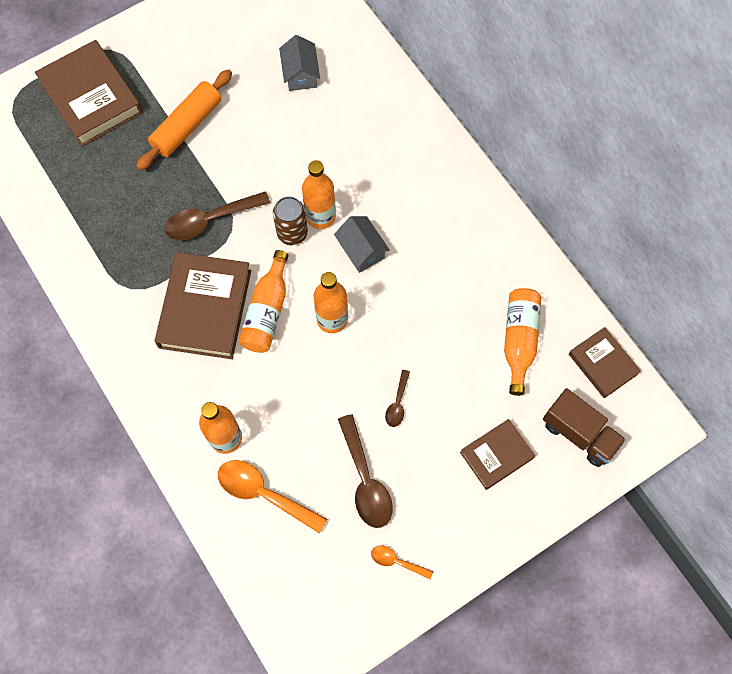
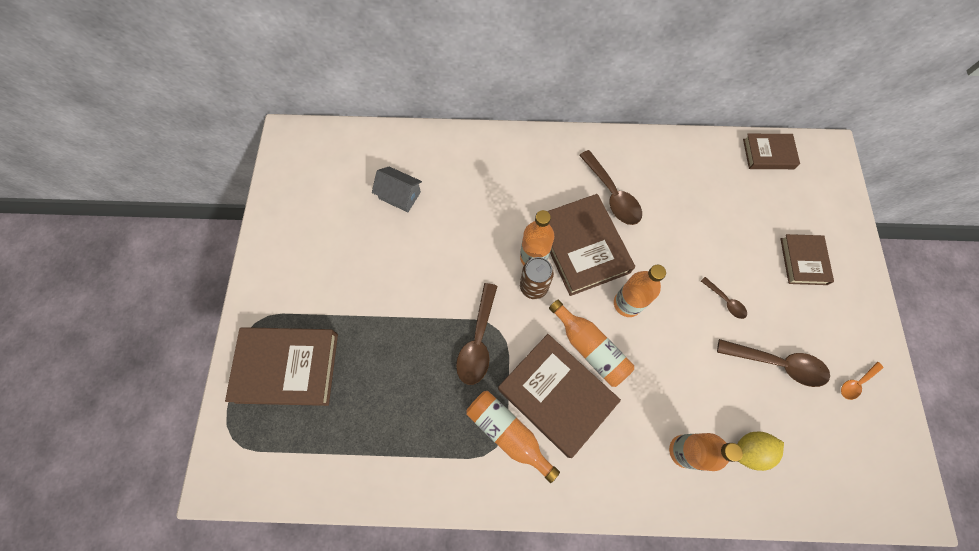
camera: 55 degrees left, 0 degrees up
(187, 126) = (378, 306): orange rolling pin -> none
(263, 493) = (750, 450): orange spoon -> yellow lemon
(361, 250) = (582, 247): grey house -> brown book
(437, 245) = (612, 195): none -> brown spoon
(519, 340) = (721, 191): orange bottle -> orange bottle (508, 433)
(579, 433) = (813, 200): brown truck -> none

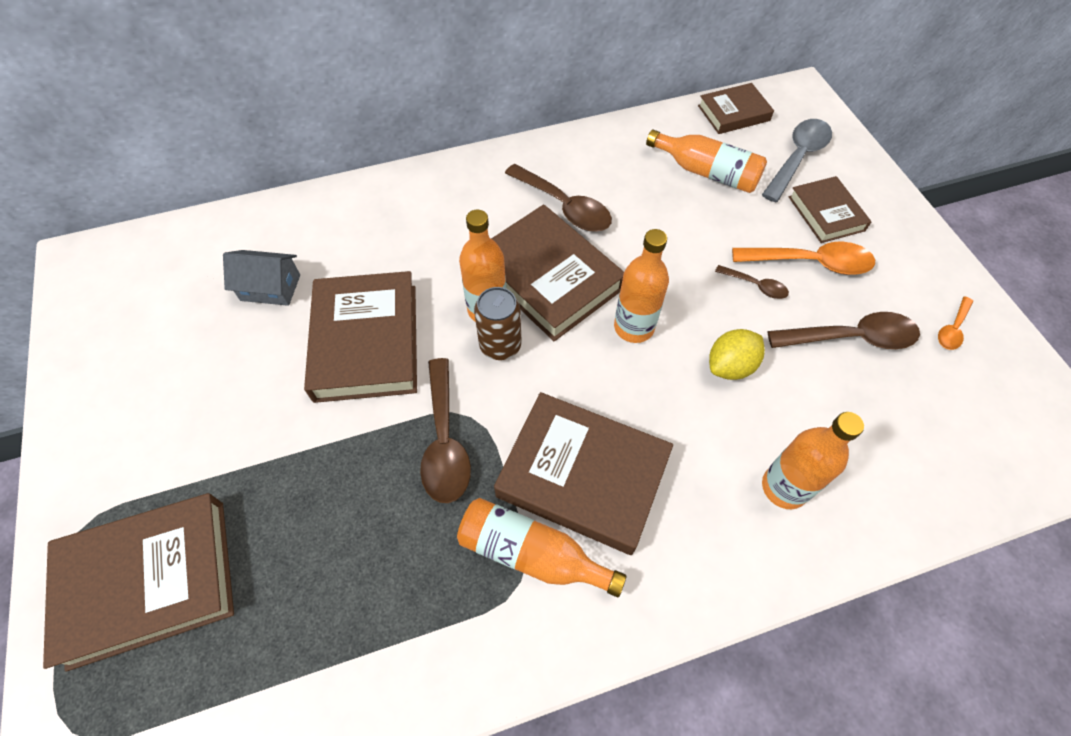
camera: 20 degrees left, 10 degrees down
(449, 255) = (366, 342): none -> brown book
(590, 348) = (606, 398): orange bottle -> orange bottle (707, 172)
(750, 450) = (867, 455): yellow lemon -> yellow lemon (730, 366)
(774, 297) = (811, 263): none -> orange spoon
(802, 208) = (797, 158): none -> grey spoon

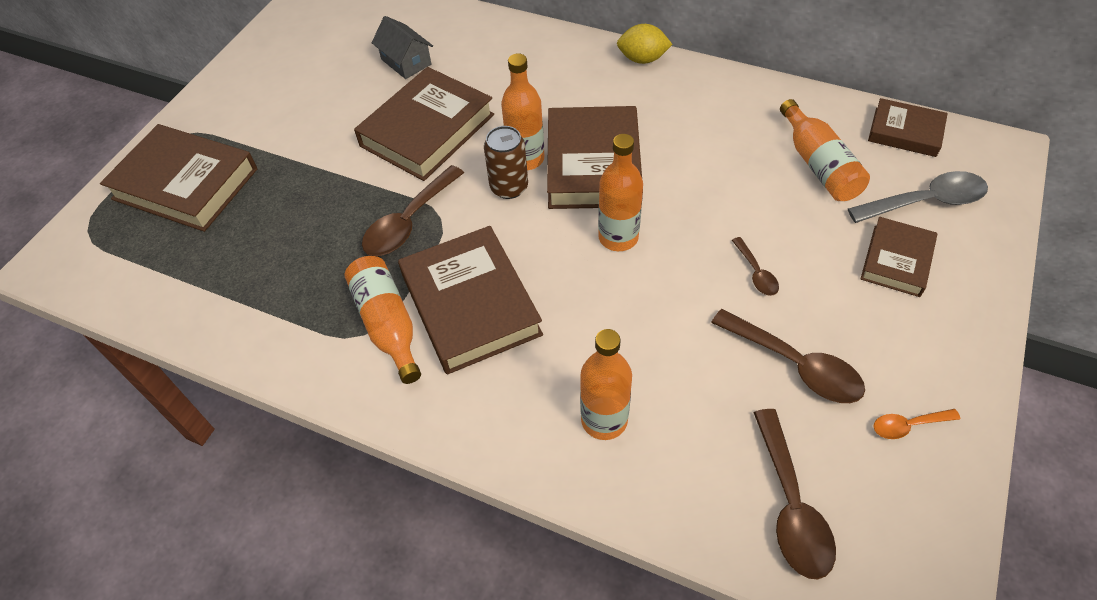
camera: 45 degrees right, 5 degrees down
(564, 207) = (663, 123): brown spoon -> brown spoon (791, 506)
(730, 366) = (662, 313): yellow lemon -> yellow lemon (642, 59)
(811, 263) = (830, 288): orange spoon -> none

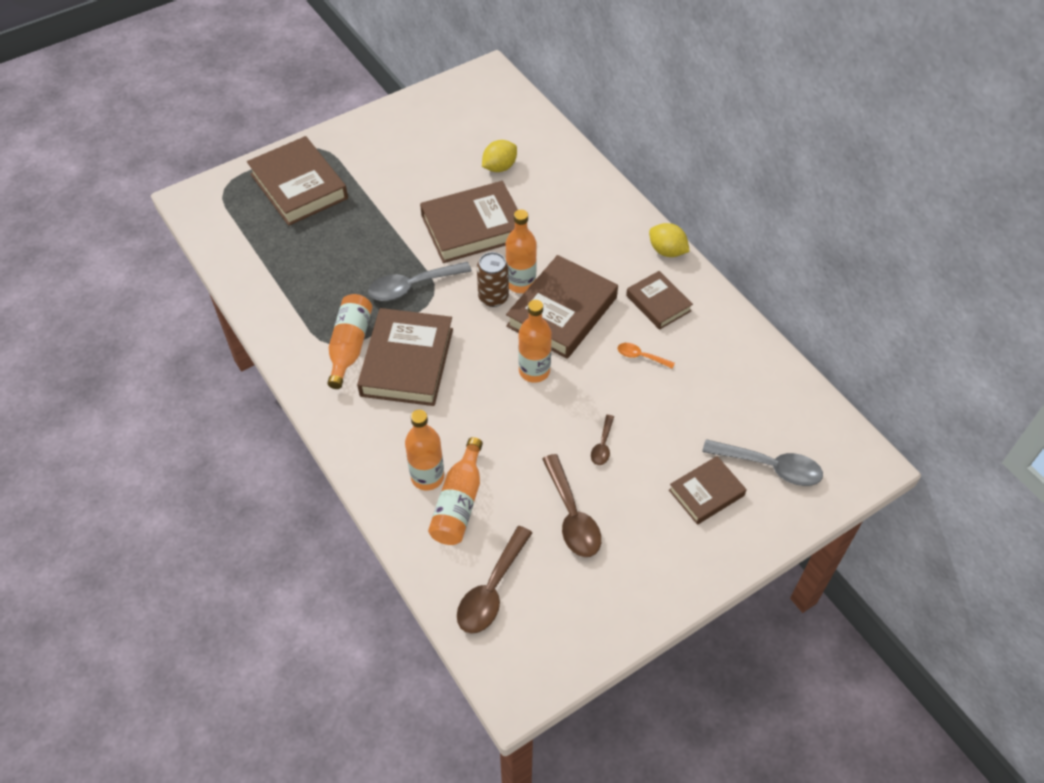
camera: 30 degrees right, 0 degrees up
(406, 62) = (499, 167): grey house -> yellow lemon
(409, 222) = (412, 286): brown spoon -> grey spoon
(818, 165) = (719, 398): orange bottle -> orange bottle (459, 503)
(905, 132) = (809, 410): brown book -> brown book (658, 303)
(908, 425) = (607, 592): orange spoon -> orange spoon (641, 356)

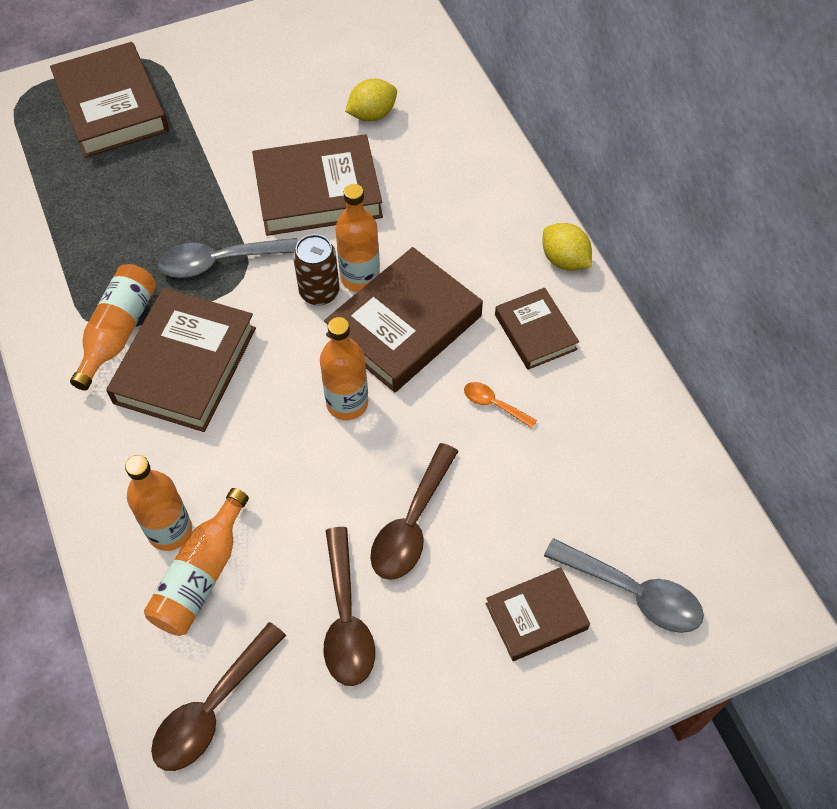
camera: 10 degrees right, 5 degrees up
(602, 445) = (412, 524): brown spoon -> brown spoon, size x1.89

